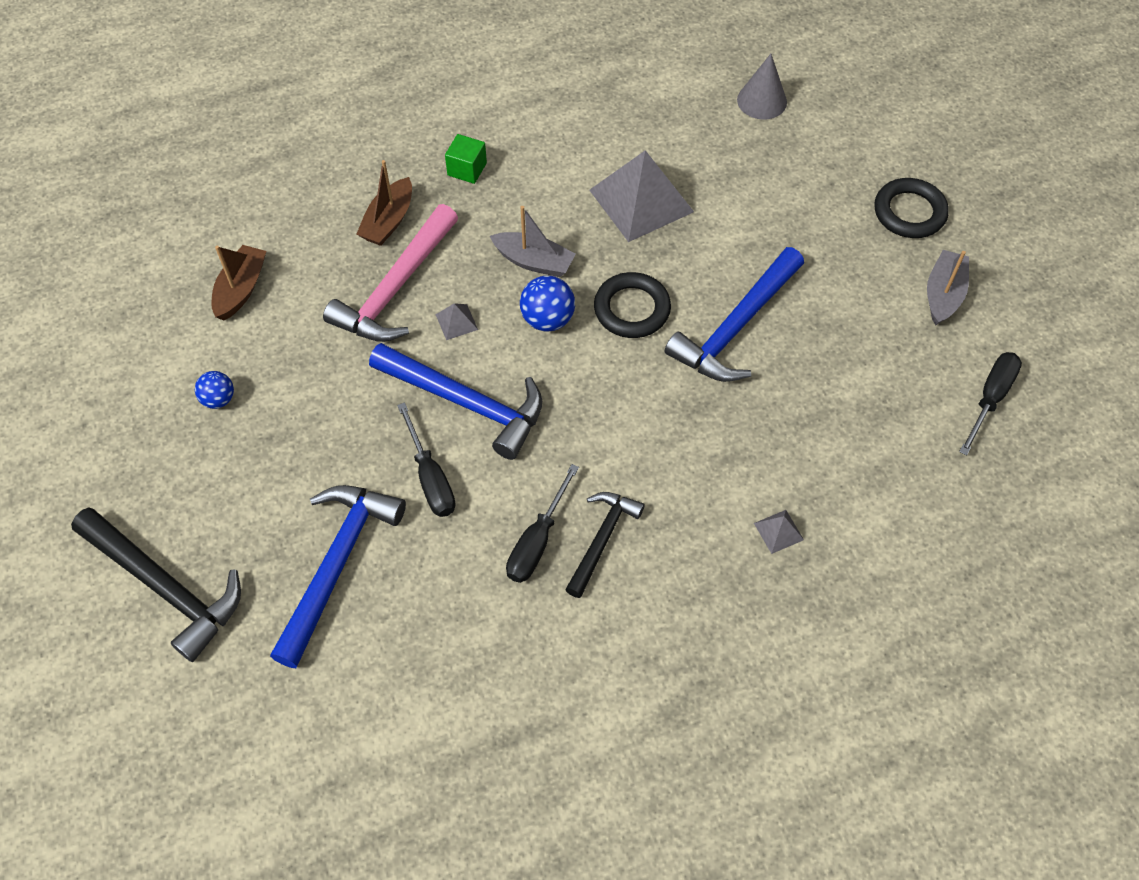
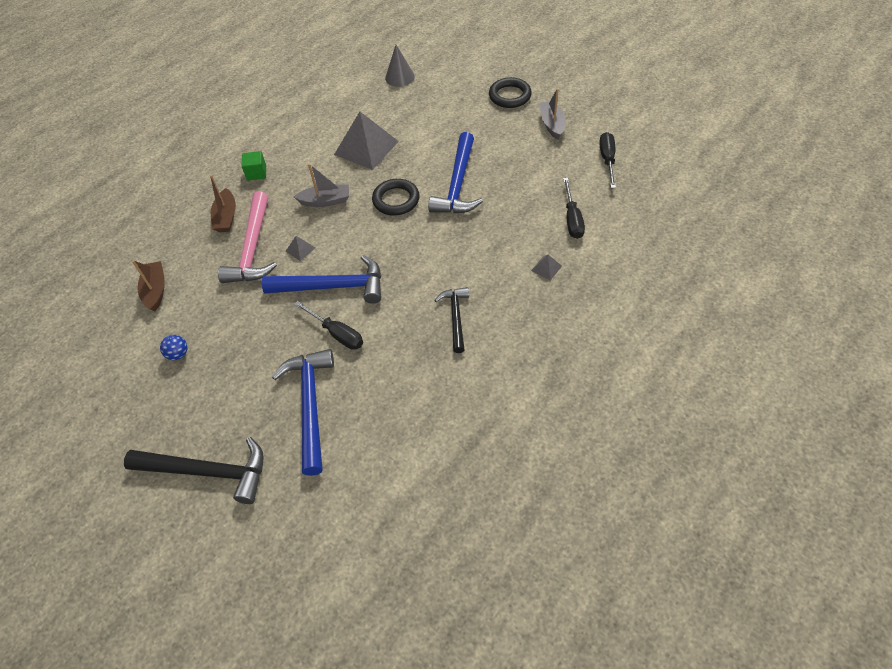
camera: 25 degrees left, 5 degrees down
(537, 541) = (420, 335): black screwdriver -> black screwdriver (572, 219)
(547, 319) = (352, 225): blue ball -> none

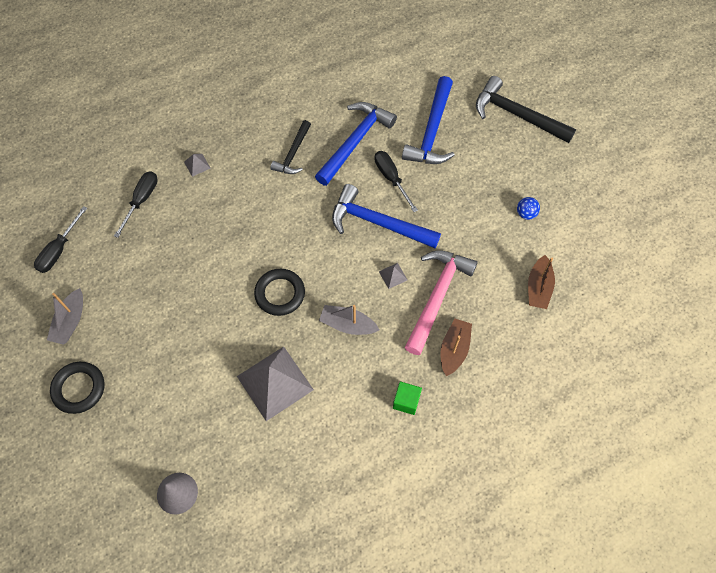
camera: 160 degrees left, 10 degrees up
(457, 184) = (212, 286): blue hammer -> blue hammer (355, 142)

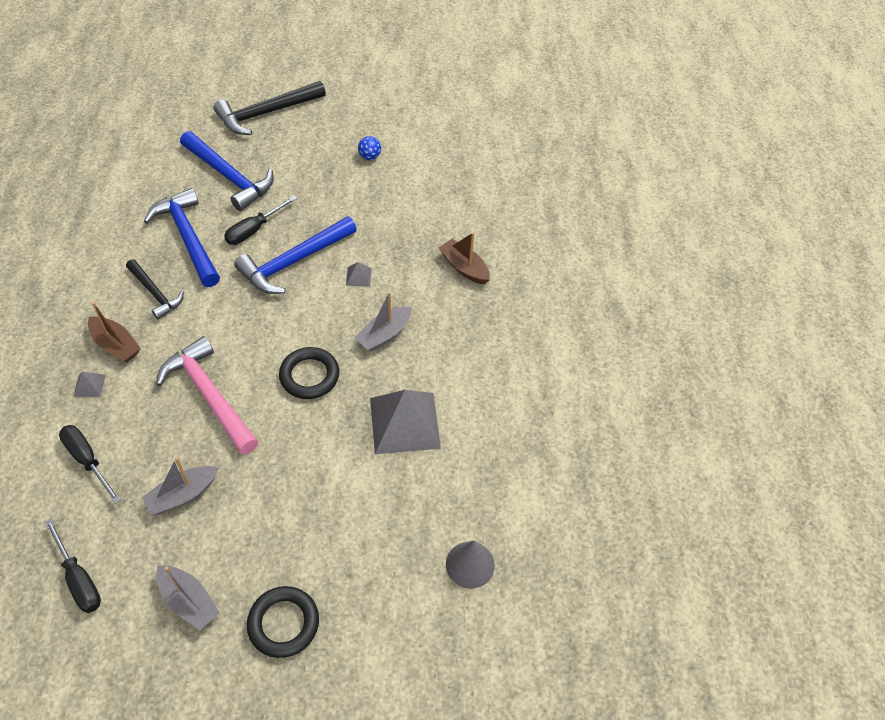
camera: 65 degrees left, 10 degrees down
(143, 271) = (183, 495): none -> grey boat
(391, 179) = (254, 230): black screwdriver -> black screwdriver turned 45 degrees counterclockwise
(406, 401) = (491, 325): green cube -> none
(437, 296) = (404, 254): pink hammer -> pink hammer (210, 395)
(538, 288) = (446, 184): brown boat -> brown boat (116, 345)

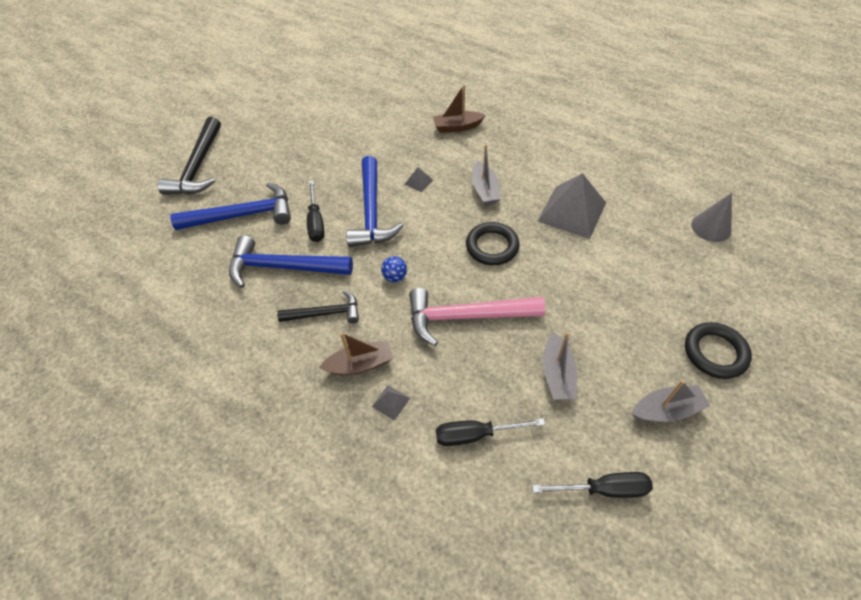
camera: 50 degrees left, 0 degrees up
(369, 157) = (307, 130): blue ball -> blue ball (395, 277)

